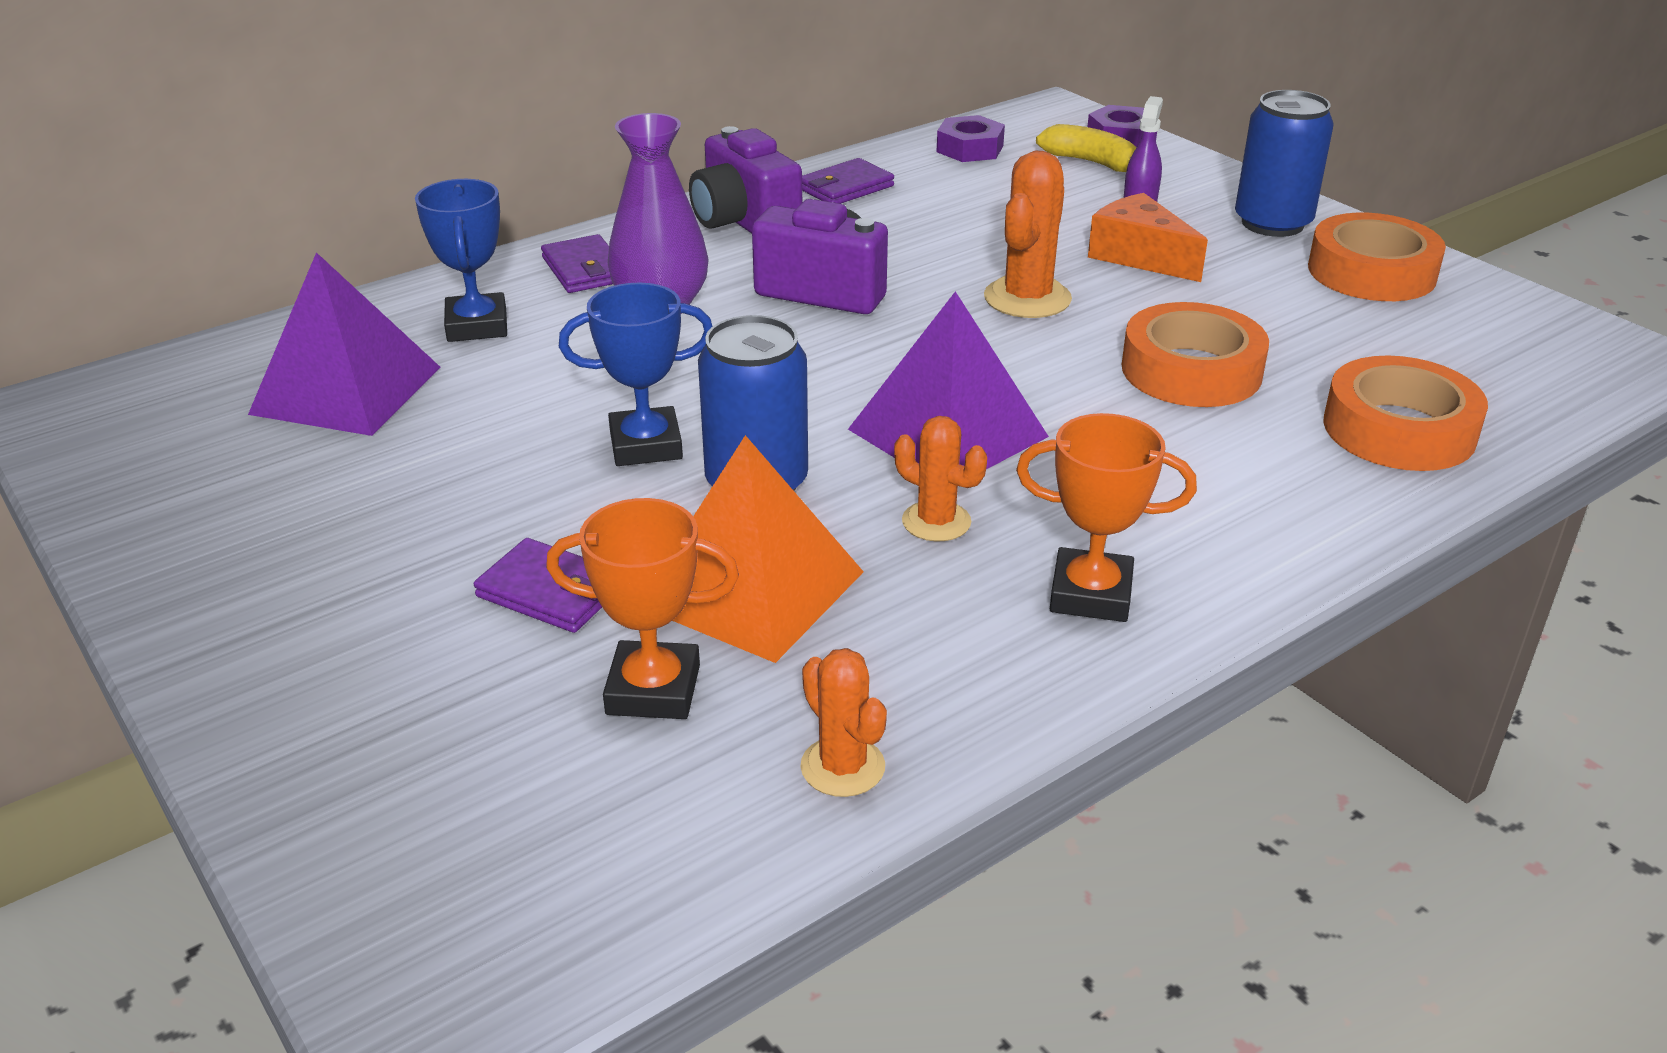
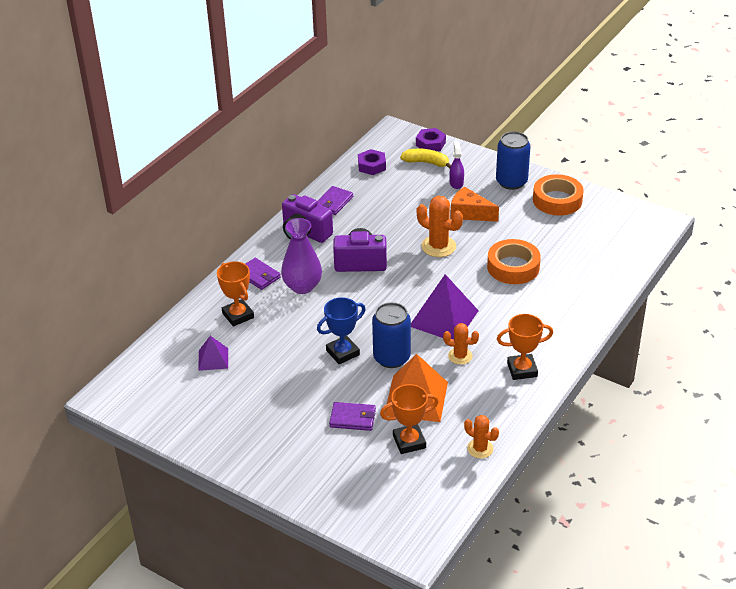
camera: 20 degrees left, 5 degrees up
(347, 390) = (213, 359): purple pyramid -> purple pyramid, size x0.54
(477, 326) = (238, 315): blue trophy -> orange trophy
(1027, 298) = (438, 246): orange cactus -> orange cactus turned 60 degrees counterclockwise
(1399, 429) = (591, 275): orange tape -> none

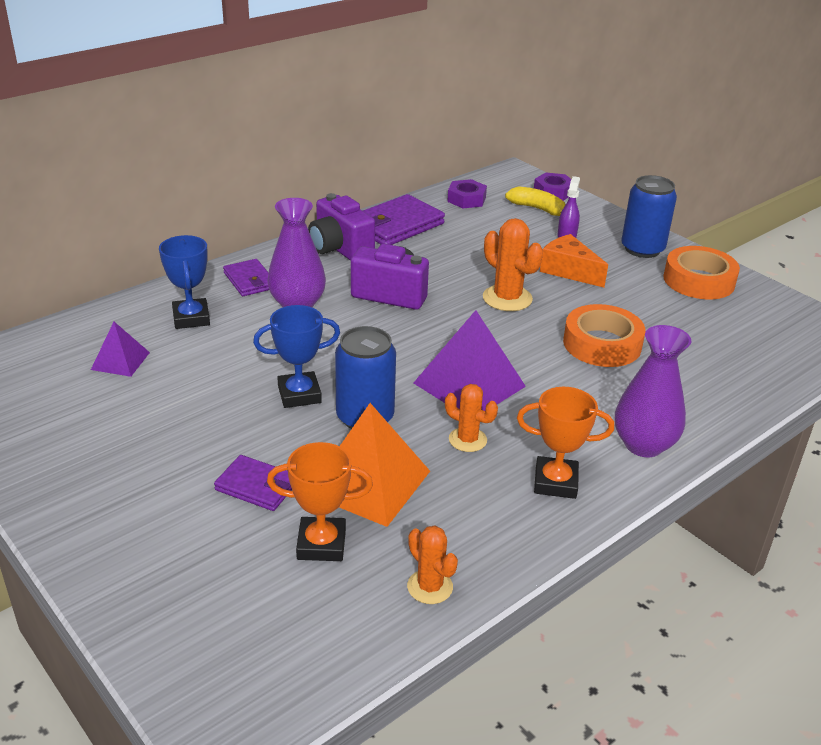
camera: 15 degrees right, 5 degrees down
(238, 315) = (191, 318): orange trophy -> blue trophy
(334, 202) = (396, 225): purple wallet -> purple wallet, size x1.70
(563, 332) = (643, 445): none -> purple vase

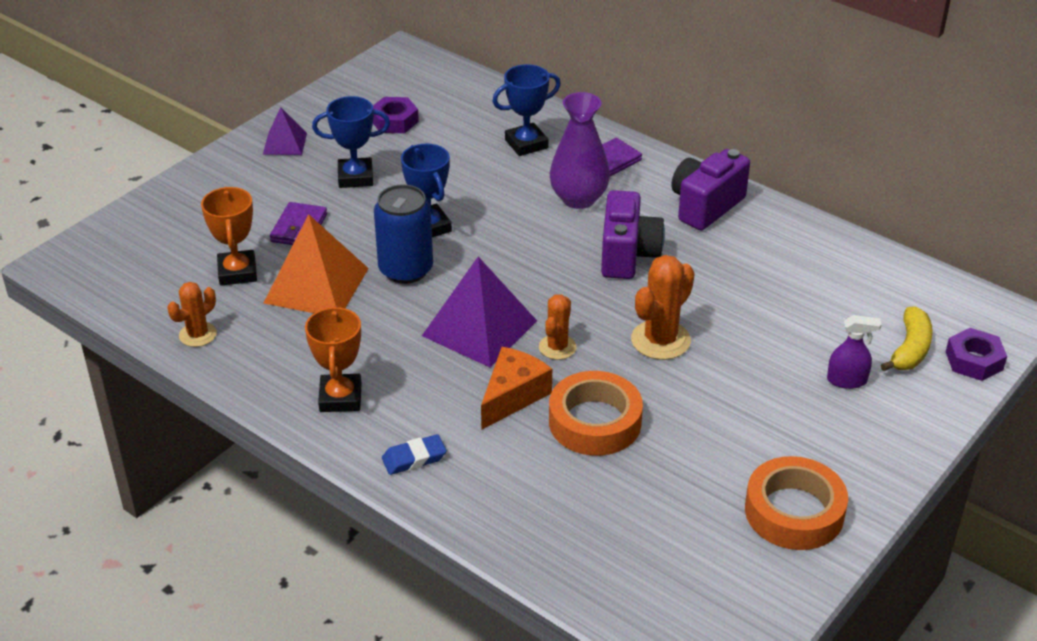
camera: 80 degrees right, 5 degrees up
(120, 361) = (445, 124): purple pyramid -> purple pyramid (285, 143)
(181, 433) = (355, 177): none -> blue trophy
(396, 225) = (786, 238): purple wallet -> none
(466, 199) = (894, 284): purple nut -> purple nut (394, 121)
(467, 440) = (389, 336): orange cactus -> orange cactus (557, 347)
(568, 271) = (753, 387): orange cheese -> orange cheese (513, 396)
(642, 249) = (854, 454): blue can -> none
(643, 445) = (414, 458): purple vase -> blue eraser

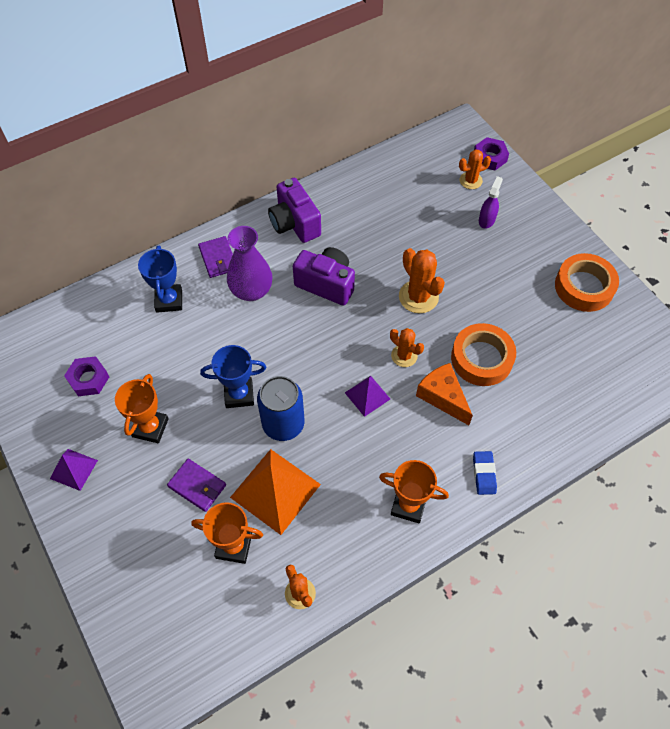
camera: 70 degrees left, 20 degrees up
(355, 177) = (150, 427): blue trophy -> orange trophy
(479, 328) = (367, 395): purple pyramid -> purple pyramid, size x0.54
(910, 349) = (470, 180): yellow banana -> orange cactus

